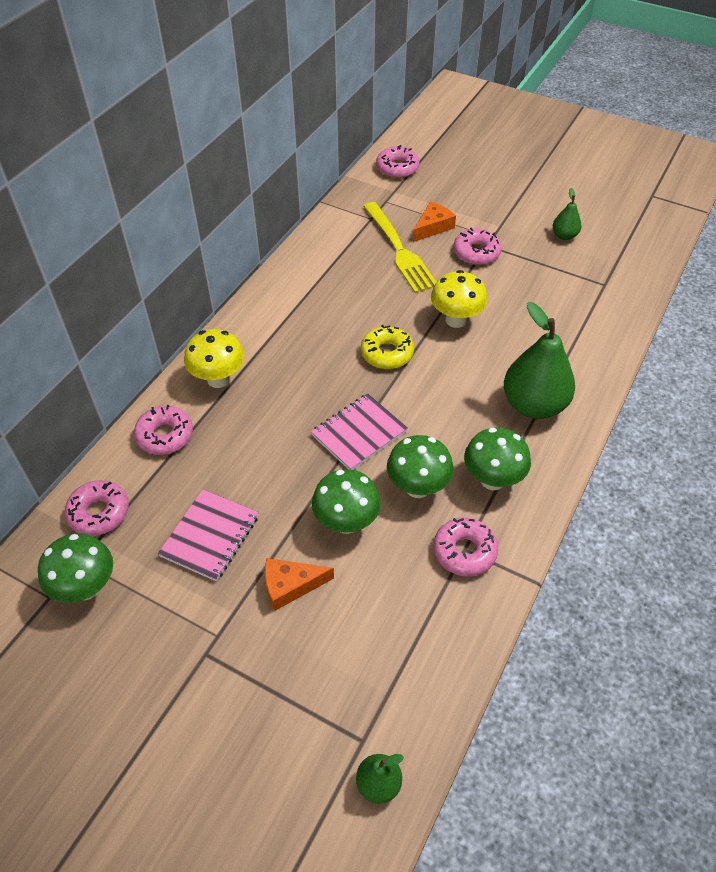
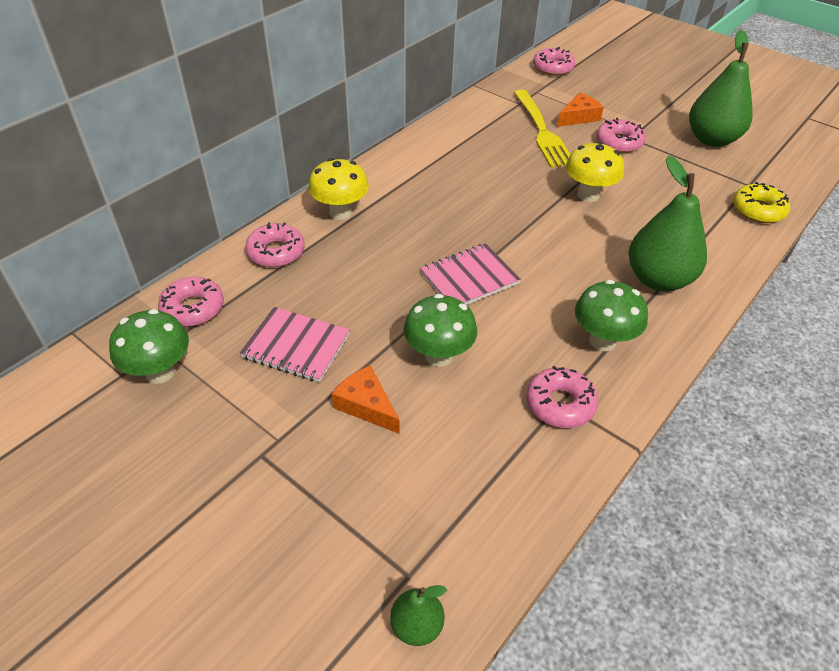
camera: 10 degrees right, 5 degrees down
(210, 536) = (296, 346): pink notebook -> pink notebook turned 75 degrees clockwise
(290, 586) = (366, 405): orange cheese -> orange cheese turned 45 degrees clockwise
(387, 353) = (512, 214): yellow donut -> yellow donut (758, 210)
(418, 487) = (520, 335): green mushroom -> none
(564, 236) = (711, 139): green pear -> green pear, size x2.05

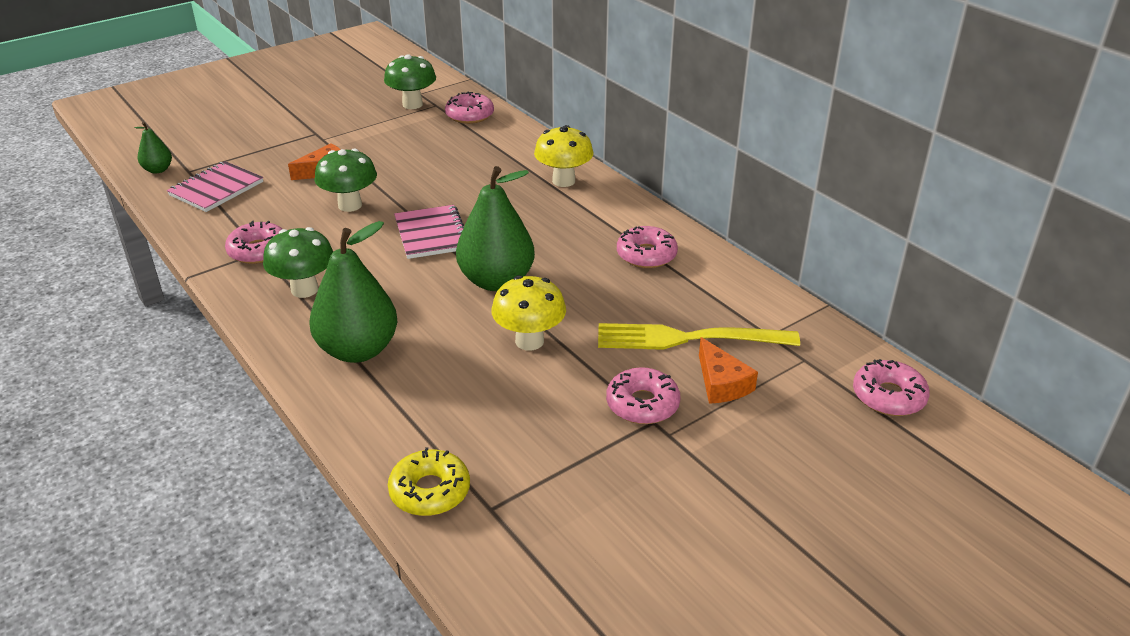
camera: 105 degrees right, 10 degrees down
(276, 252) = (519, 148): pink donut -> pink donut (646, 255)
(296, 346) = (403, 150): pink notebook -> pink notebook (216, 189)
(711, 139) = (626, 516): green pear -> green pear (496, 281)

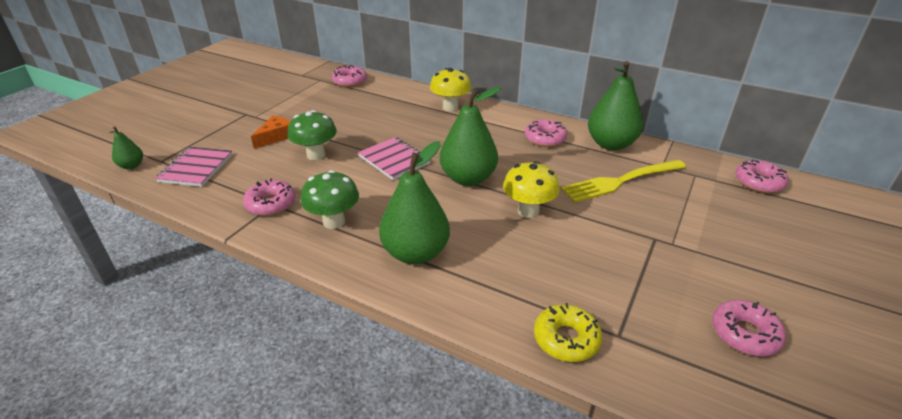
camera: 25 degrees left, 0 degrees up
(412, 104) = (303, 82): green mushroom -> none
(642, 404) = (638, 230): pink donut -> pink donut (744, 334)
(721, 383) = (667, 202): orange cheese -> none
(729, 286) = (610, 144): none -> green pear

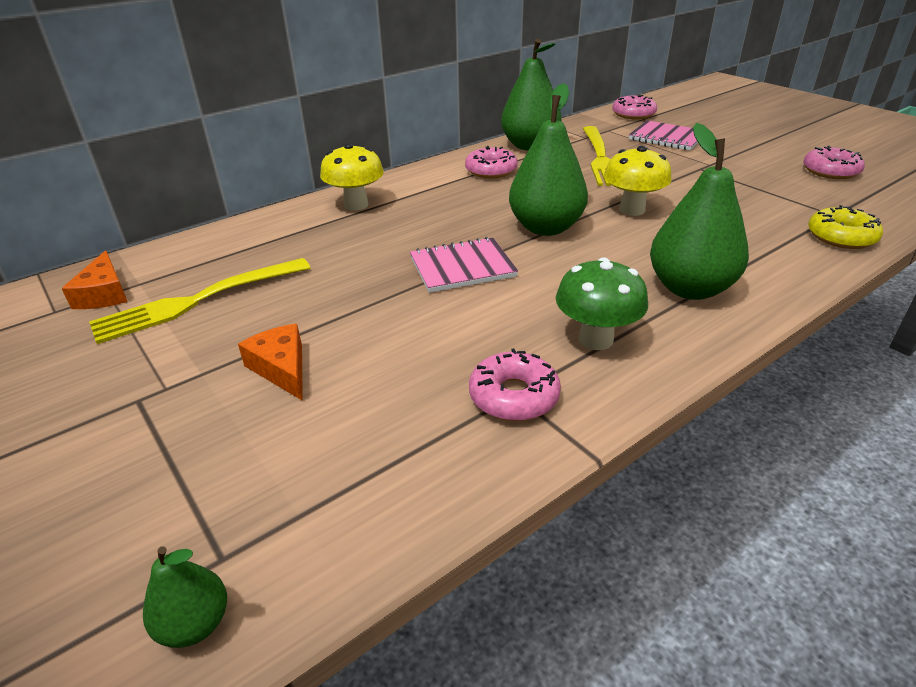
camera: 65 degrees left, 0 degrees up
(196, 168) = (312, 491): pink notebook -> pink notebook (667, 138)
(316, 155) = (390, 332): green mushroom -> none
(319, 79) = (104, 294): none -> orange cheese
(323, 100) = (198, 301): none -> yellow fork
(350, 81) = (162, 265): pink donut -> none

